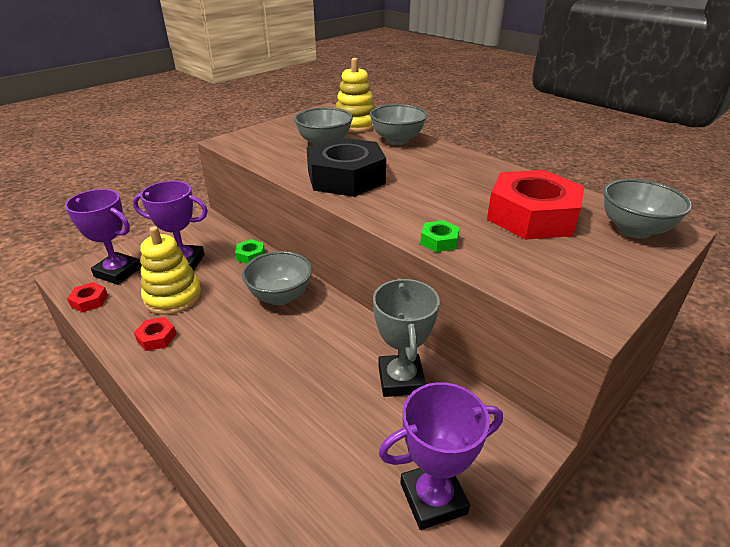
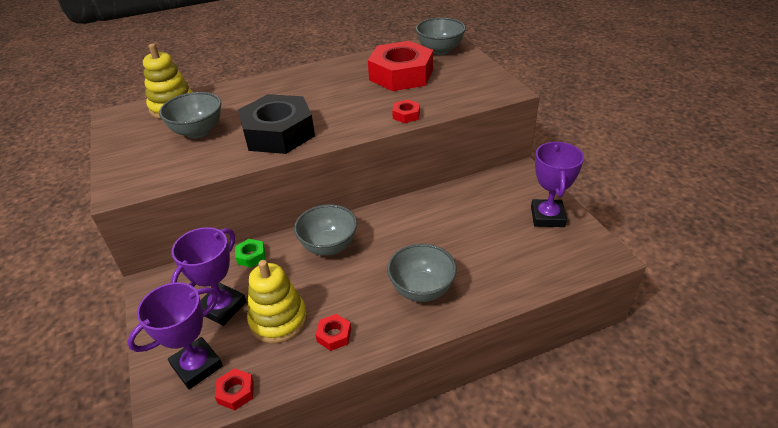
camera: 65 degrees left, 5 degrees up
(397, 140) = (233, 94): grey bowl -> grey bowl (421, 290)
(401, 379) = (456, 205): grey trophy -> none
(439, 241) = (406, 115): green nut -> red nut

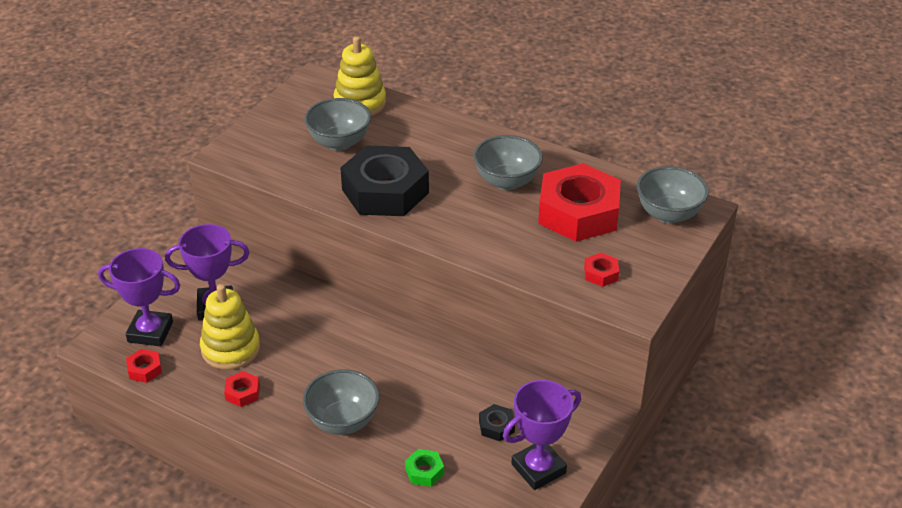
camera: 50 degrees right, 0 degrees up
(251, 256) = (285, 286): green nut -> green nut (424, 471)
(329, 246) = (342, 328): grey bowl -> grey bowl (507, 182)
(406, 115) = (501, 256): red nut -> red nut (601, 273)
(495, 217) = (496, 426): none -> black nut

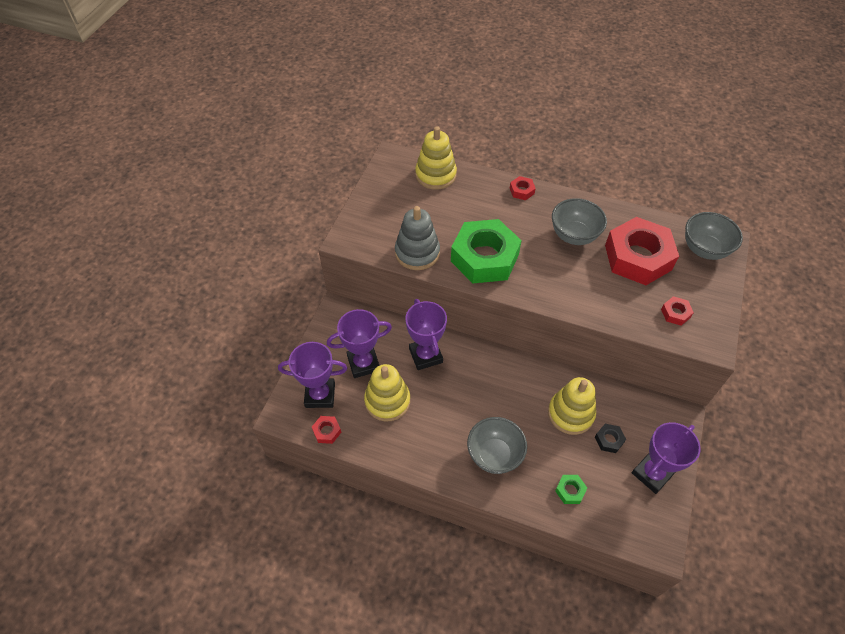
camera: 10 degrees left, 15 degrees up
(242, 393) = (410, 441): red nut -> red nut (522, 191)
(296, 309) = (425, 355): none -> purple trophy
(304, 177) = (417, 253): none -> grey stacking toy
(339, 143) = (433, 215): grey bowl -> none
(385, 191) = (484, 257): black nut -> green nut
(458, 392) = (570, 413): none -> yellow stacking toy

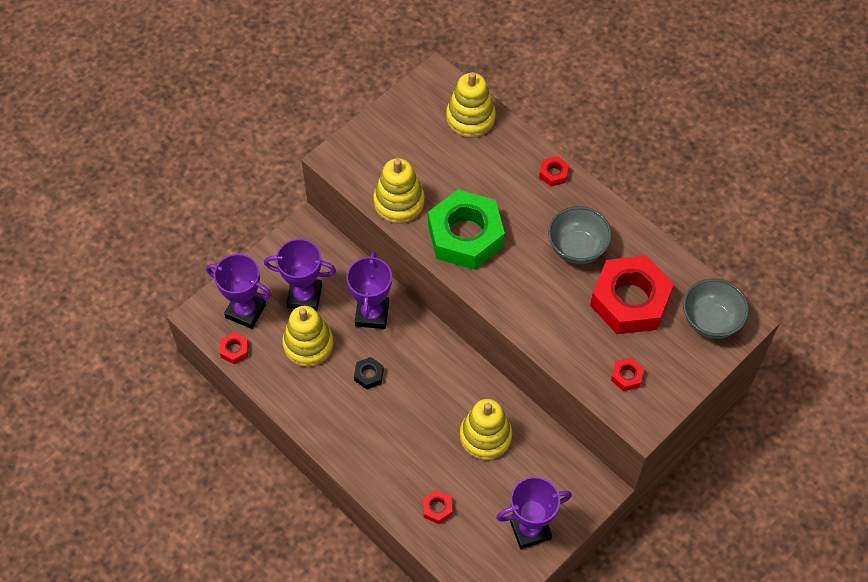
camera: 25 degrees right, 5 degrees up
(417, 253) = (399, 202): grey stacking toy -> yellow stacking toy
(494, 455) = (383, 443): grey bowl -> none
(570, 491) = (437, 508): green nut -> red nut
(609, 440) = (508, 478): black nut -> black nut (369, 375)

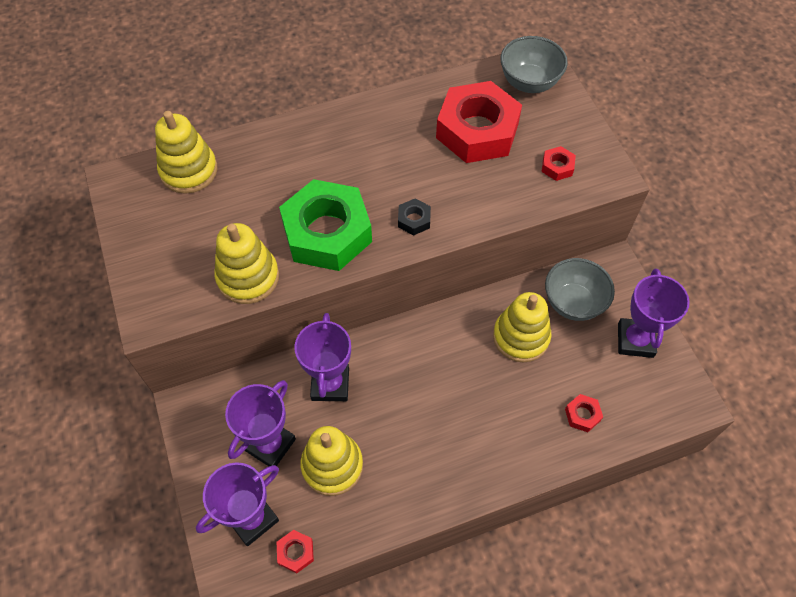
camera: 65 degrees left, 0 degrees up
(369, 375) = (400, 418): black nut -> black nut (414, 220)
(372, 314) = (330, 384): purple trophy -> purple trophy turned 60 degrees clockwise
(553, 173) = (302, 130): red nut -> none
(577, 248) = (397, 147): grey bowl -> grey bowl (573, 303)

